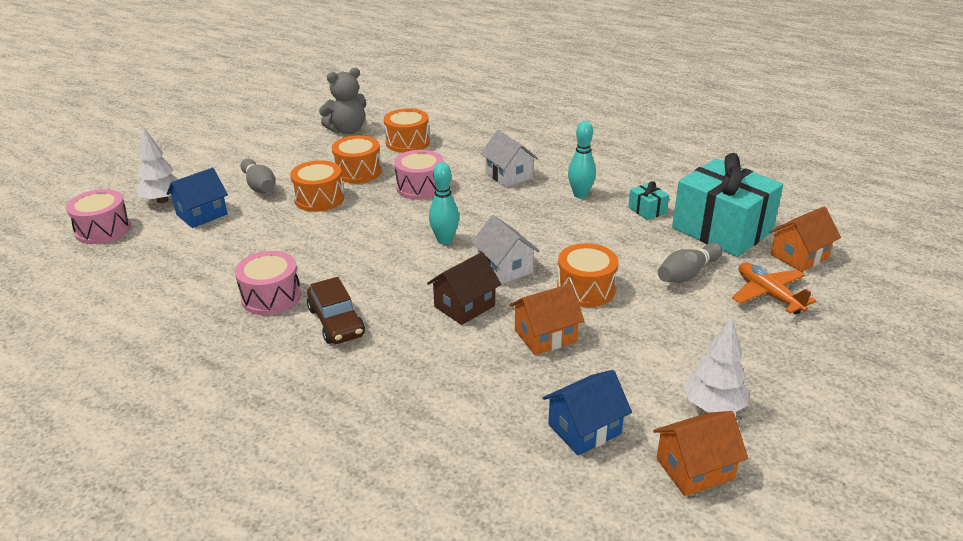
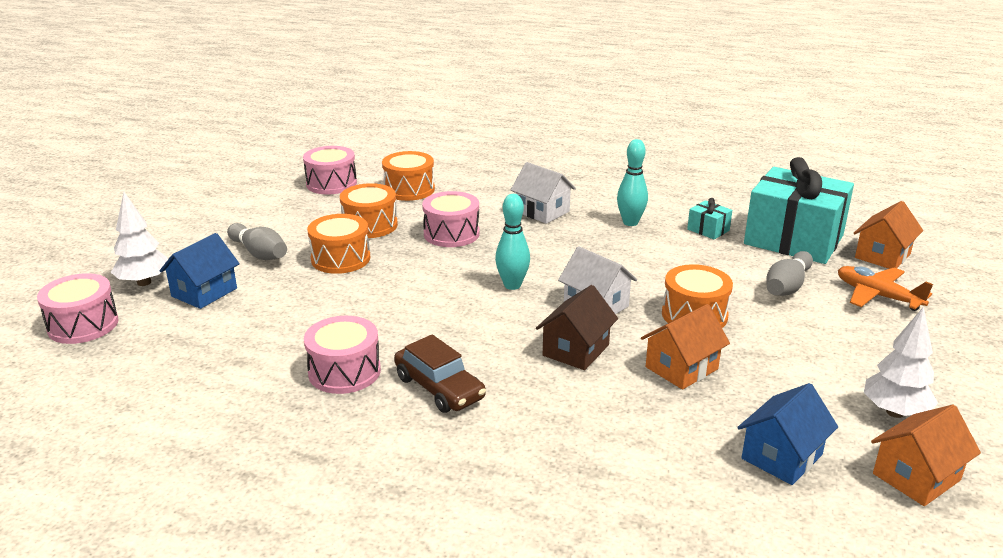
camera: 15 degrees left, 5 degrees down
(347, 130) = (331, 184): grey teddy bear -> pink drum

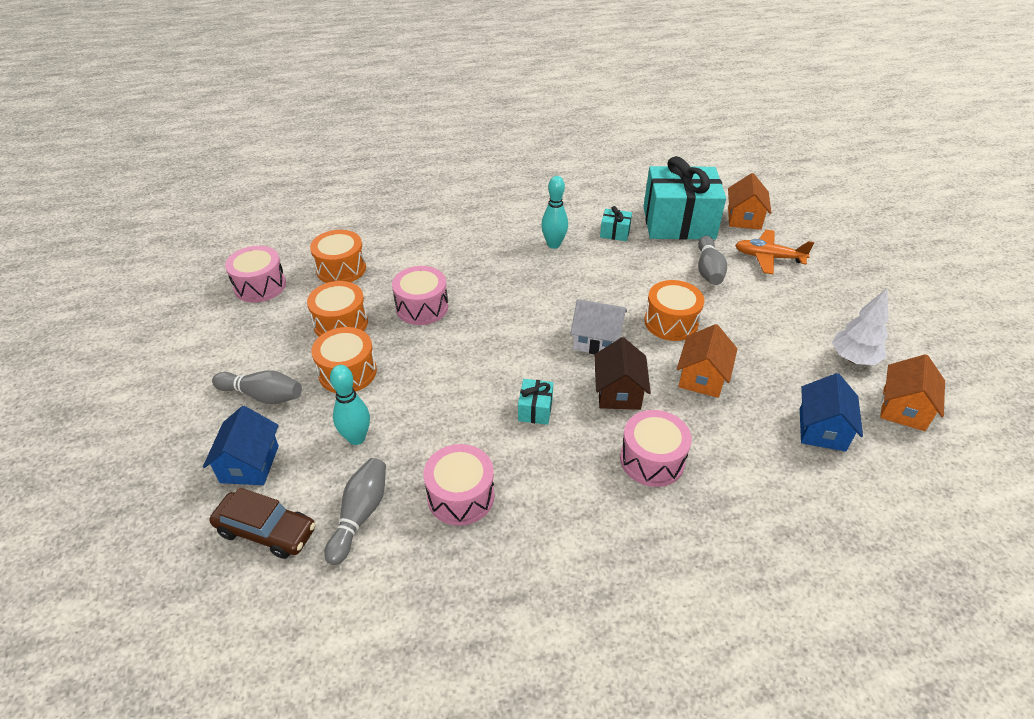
camera: 30 degrees left, 15 degrees up
(83, 325) = (156, 558): pink drum -> pink drum (652, 460)
(144, 282) = (174, 478): white tree -> none
(250, 354) = (360, 515): none -> grey bowling pin
(439, 388) = (550, 477): brown car -> brown car (266, 531)
(477, 336) = (535, 409): none -> turquoise gift
(512, 285) = (518, 345): turquoise bowling pin -> turquoise bowling pin (356, 438)
(542, 212) = (477, 256): white house -> none

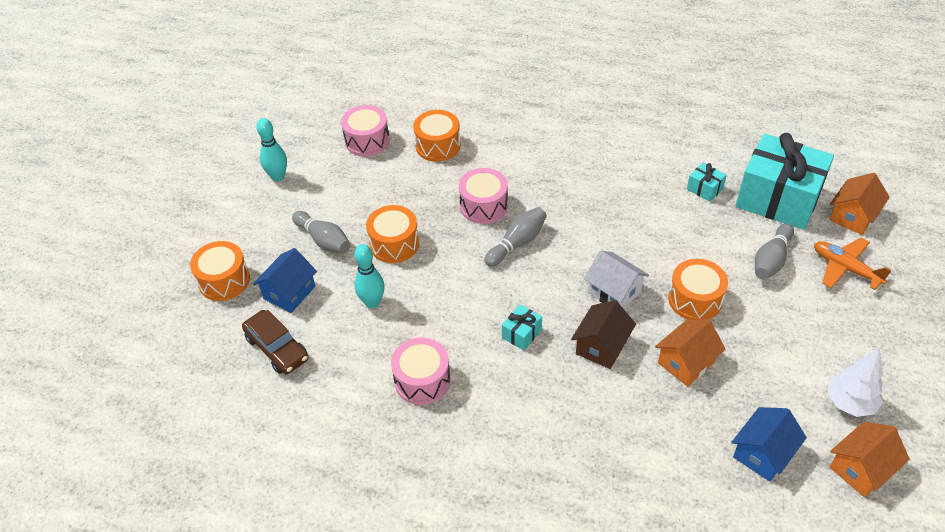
camera: 30 degrees right, 5 degrees up
(341, 323) = (411, 198): orange drum -> orange drum (224, 280)
(360, 515) = (344, 364): grey bowling pin -> grey bowling pin (517, 243)
(553, 244) = (637, 182): turquoise bowling pin -> turquoise bowling pin (278, 177)
(652, 460) = (590, 415): pink drum -> none

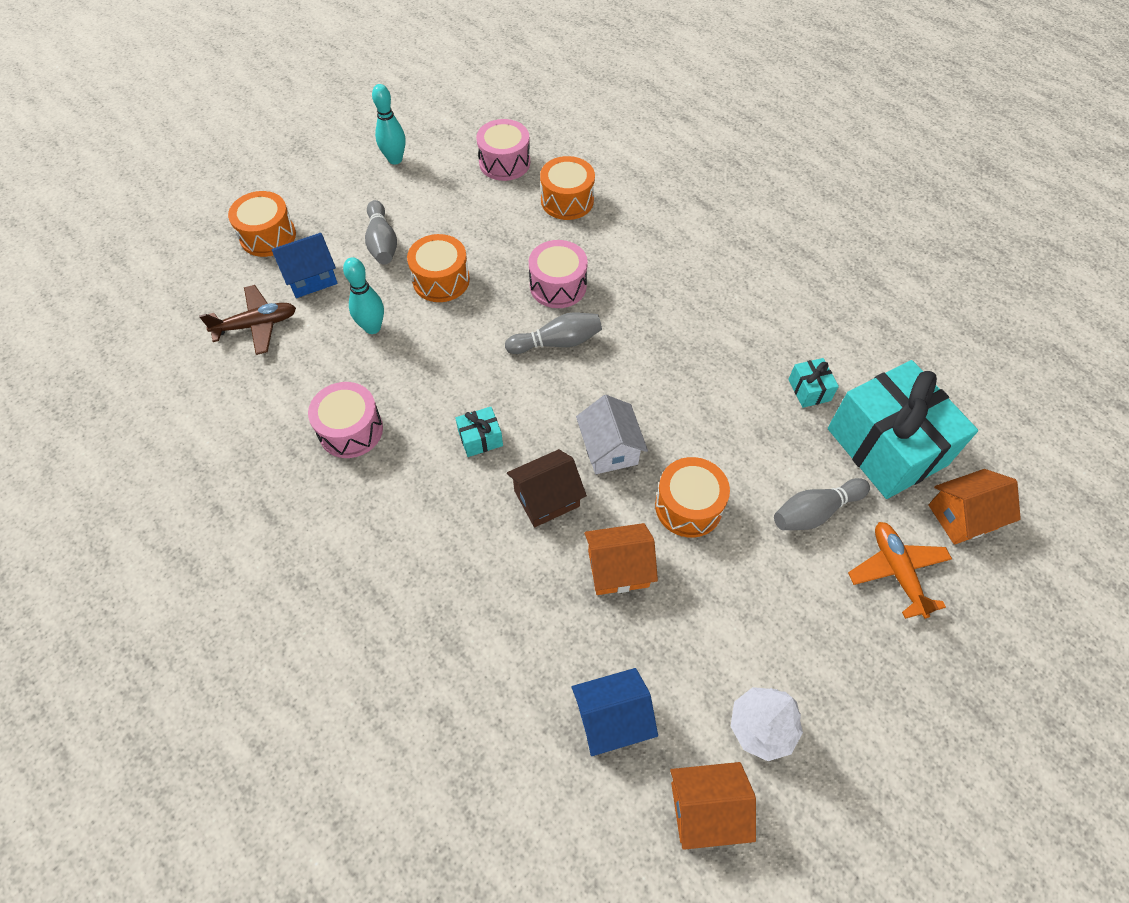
camera: 30 degrees right, 10 degrees up
(277, 348) = (256, 325): brown car -> brown plane

